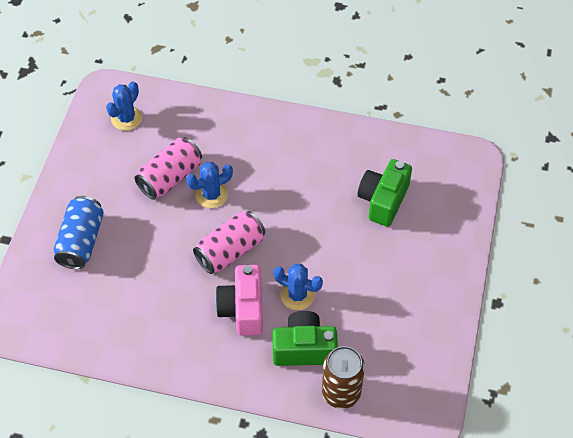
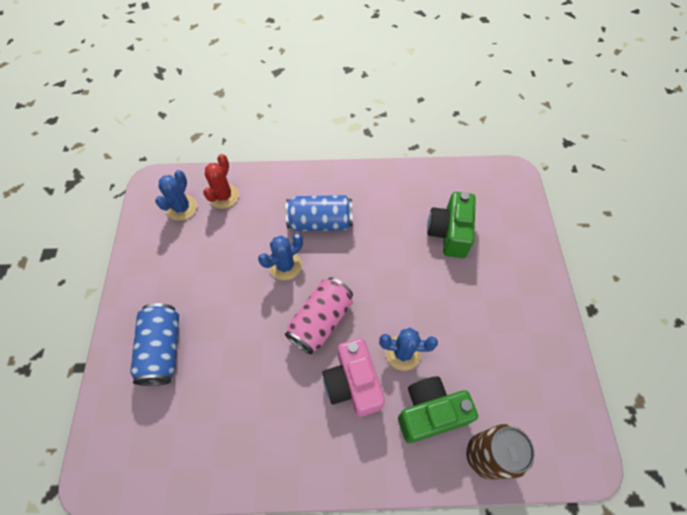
camera: 15 degrees left, 5 degrees up
(170, 116) = (224, 196): none -> red cactus
(170, 177) = (239, 257): pink can -> none
(257, 162) = (320, 222): none -> blue can

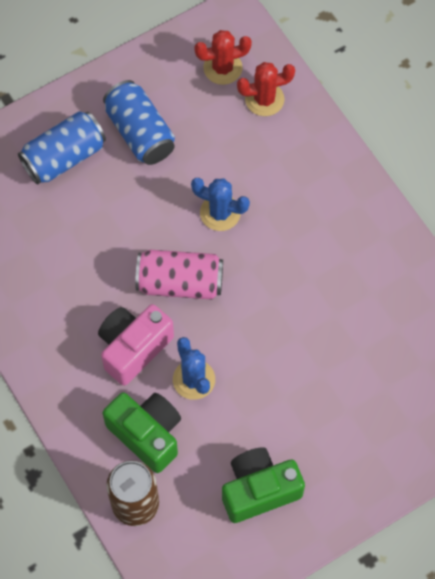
camera: 60 degrees right, 5 degrees up
(182, 208) = (222, 68): blue cactus -> red cactus
(320, 222) = (296, 217): blue can -> blue can (140, 133)
(449, 233) = (371, 361): green camera -> green camera (259, 490)

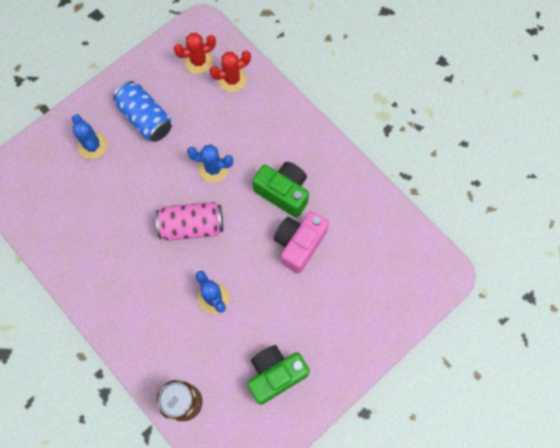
camera: 10 degrees left, 5 degrees up
(64, 157) = (92, 145): blue can -> blue cactus
(133, 348) = (165, 281): pink camera -> pink camera (299, 244)
(147, 434) = (185, 346): green camera -> green camera (283, 192)

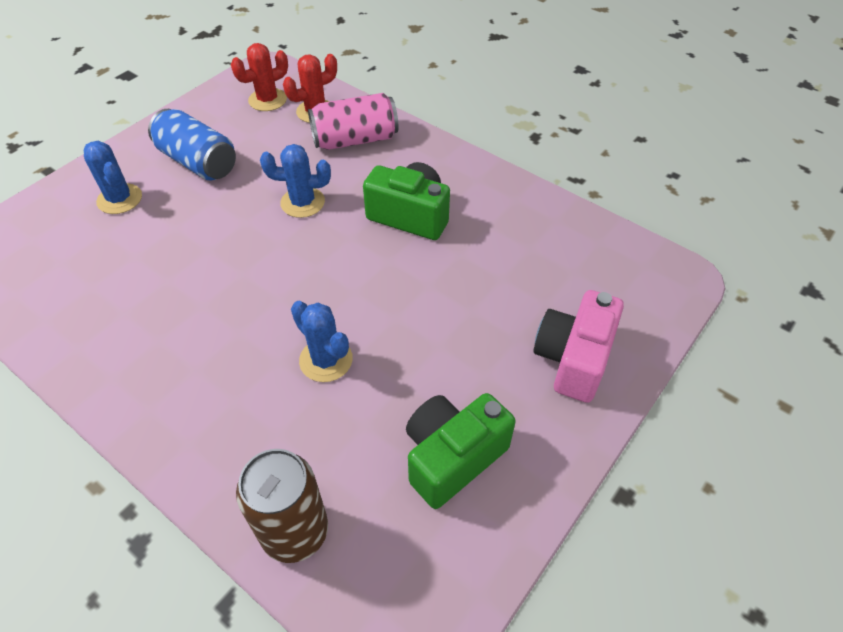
camera: 10 degrees left, 20 degrees down
(192, 226) = (279, 272): pink can -> pink can (355, 140)
(299, 244) = (448, 272): pink camera -> pink camera (573, 359)

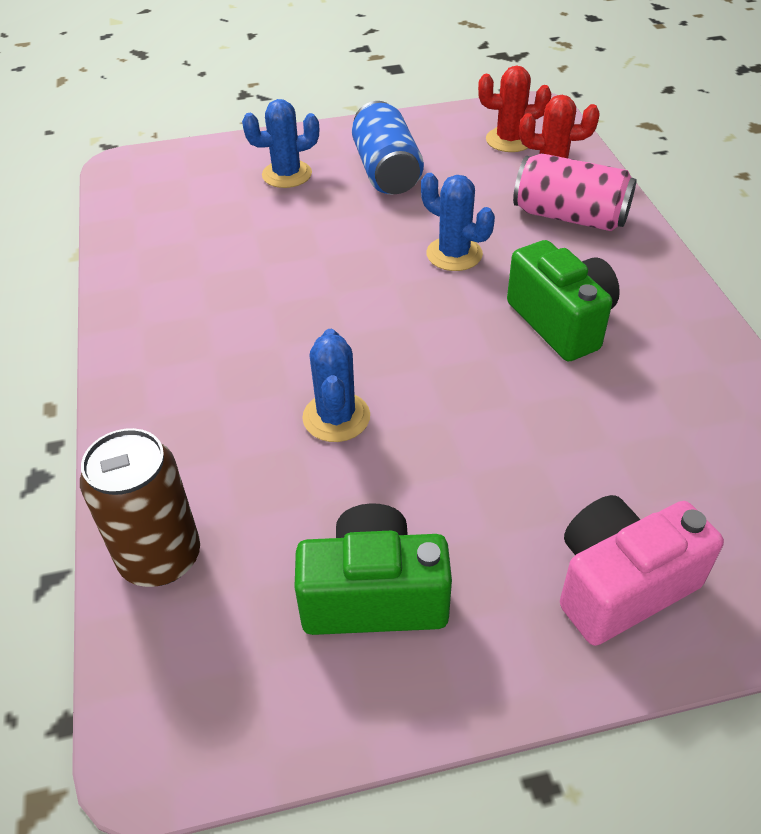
camera: 40 degrees right, 5 degrees down
(119, 199) = (287, 174): blue cactus -> blue cactus turned 75 degrees clockwise

